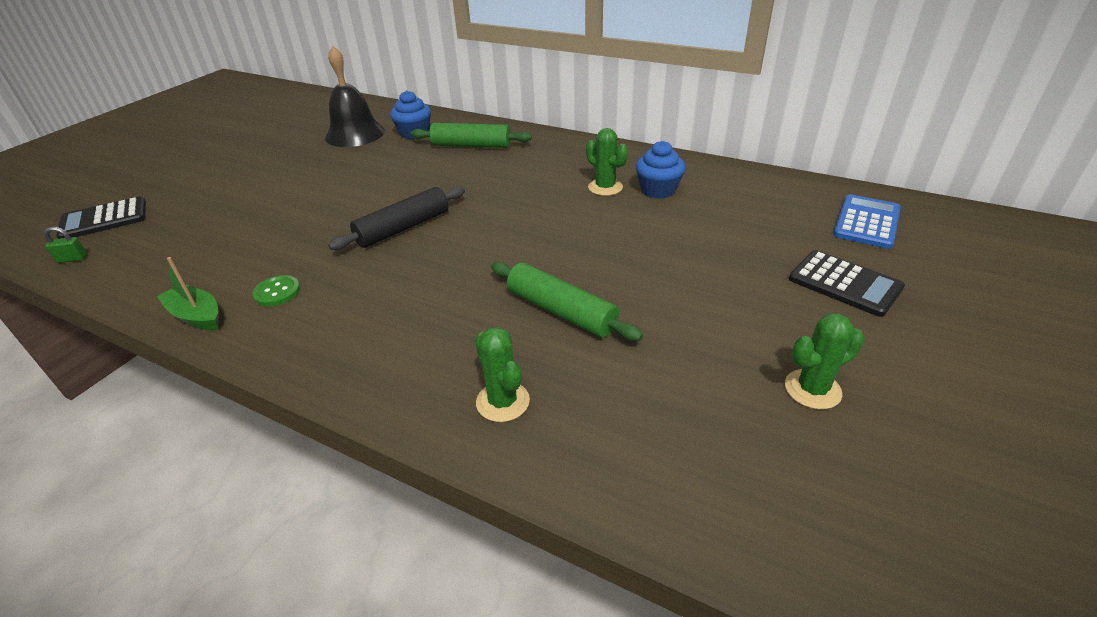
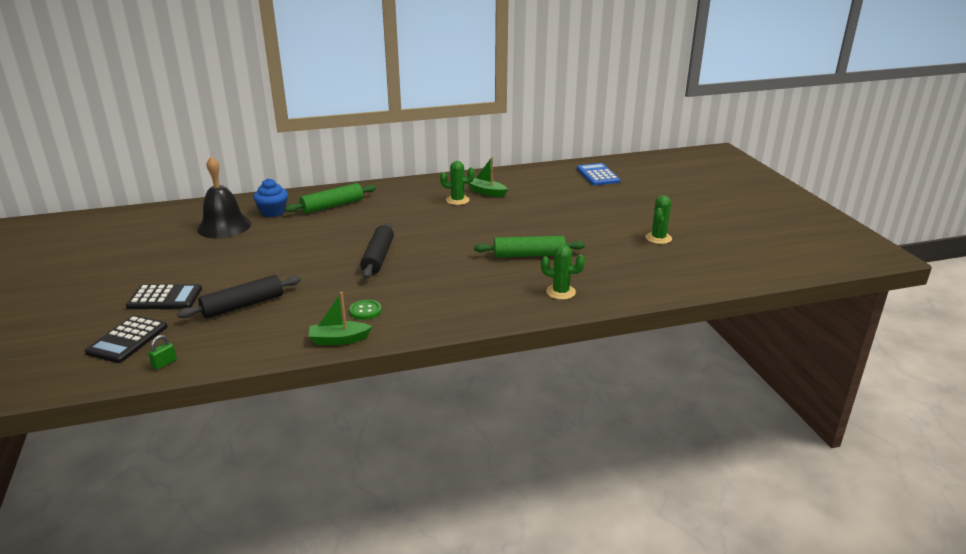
camera: 45 degrees left, 10 degrees down
(217, 227) = (243, 305): none -> black rolling pin
(658, 190) = (487, 192): blue cupcake -> green boat
(844, 283) = (621, 201): black calculator -> black calculator (165, 298)

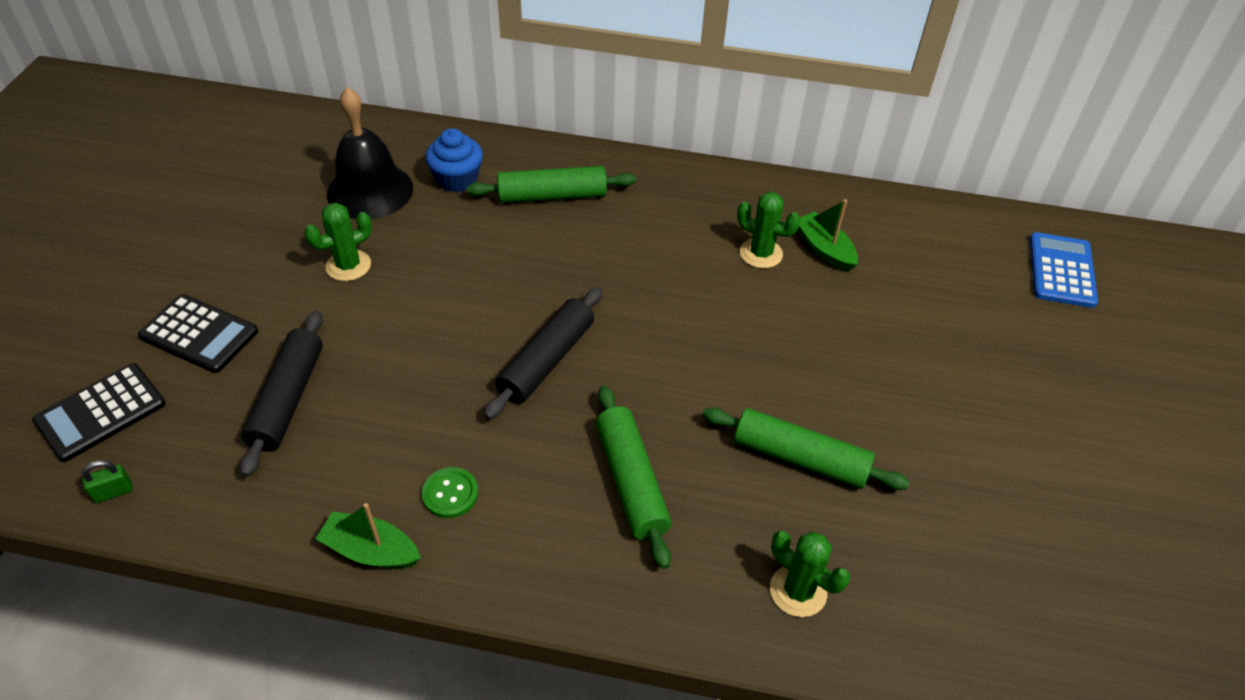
camera: 25 degrees right, 20 degrees up
(243, 305) = (288, 399): black rolling pin -> black rolling pin turned 75 degrees counterclockwise
(455, 282) = (631, 481): none -> green rolling pin
(658, 238) = (1078, 510): green cactus -> green cactus (348, 266)

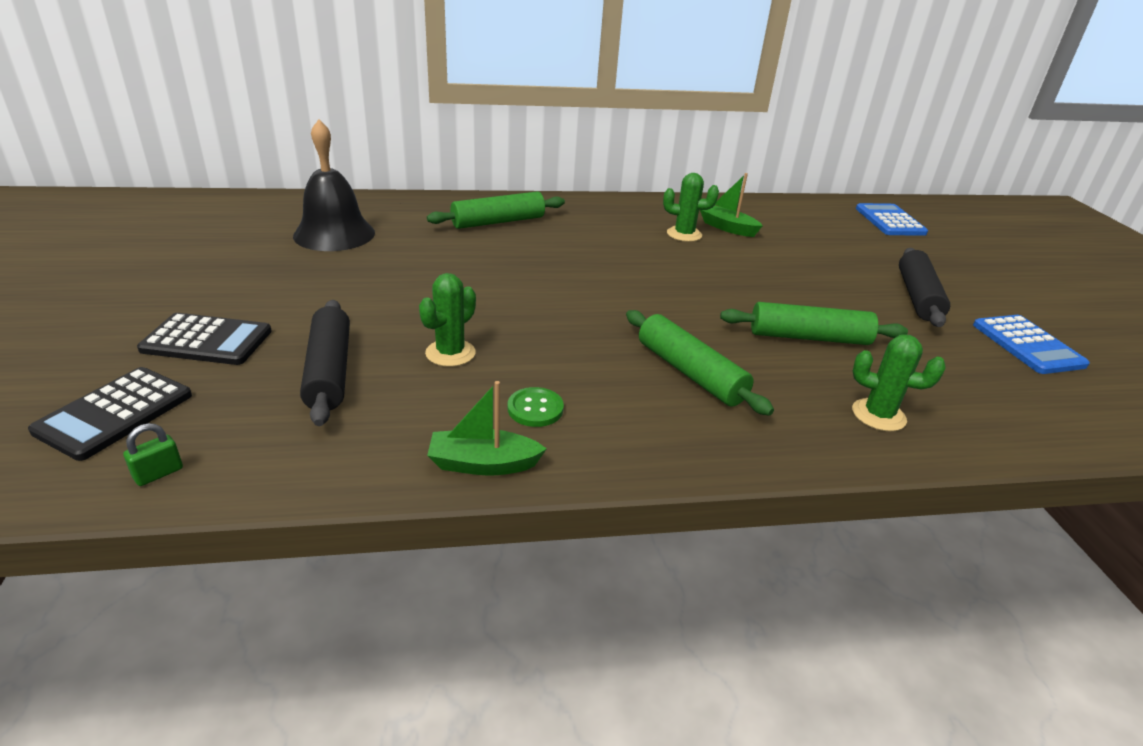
camera: 20 degrees left, 15 degrees down
(348, 266) = (340, 279): green cactus -> green cactus (450, 353)
(457, 179) = (410, 221): blue cupcake -> none
(546, 361) = (562, 312): black rolling pin -> black rolling pin (917, 297)
(1071, 531) = (1027, 345): none -> blue calculator

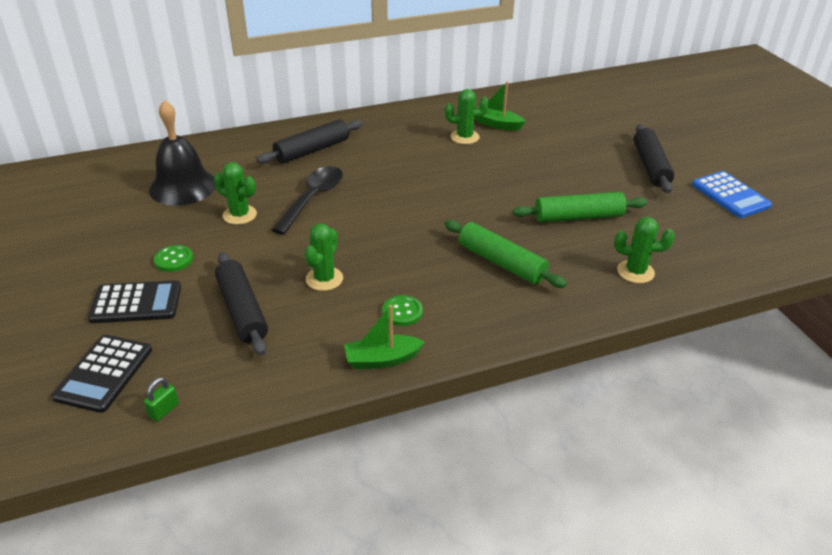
camera: 10 degrees left, 5 degrees up
(280, 303) = (174, 260): none -> green button
(382, 270) = (239, 215): none -> green cactus
(476, 267) = (312, 198): none -> black spoon
(498, 222) = (312, 150): green rolling pin -> black rolling pin
(890, 221) = (621, 95): blue calculator -> none

